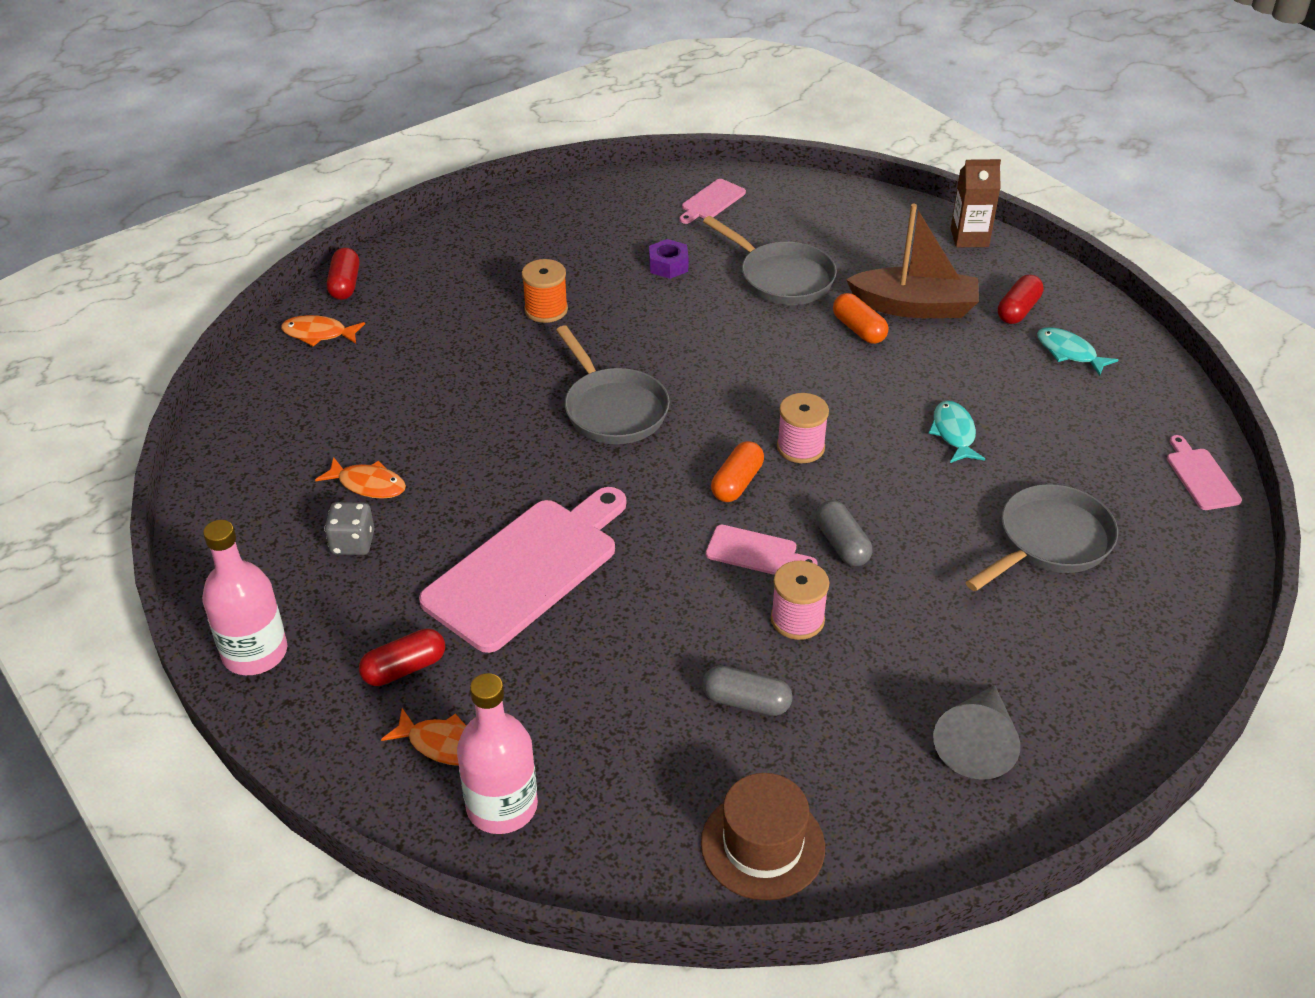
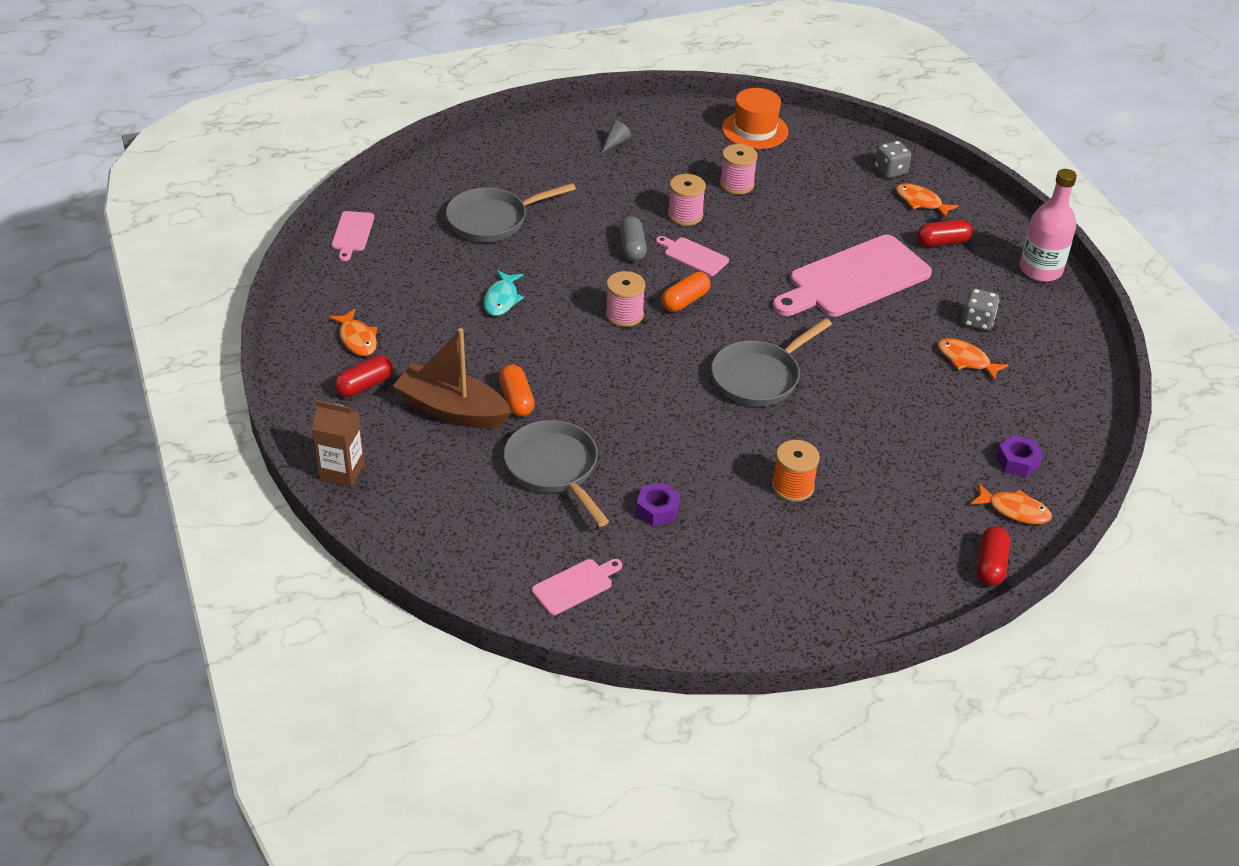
camera: 165 degrees left, 0 degrees up
(311, 380) = (1017, 462): none -> purple nut
(502, 806) = (890, 171): pink bottle -> grey dice
(613, 409) = (759, 377): grey pan -> grey pan turned 120 degrees counterclockwise
(746, 702) = (737, 184): grey capsule -> pink spool
(762, 845) = (755, 130): brown hat -> orange hat
(977, 743) = (616, 142): grey cone -> grey cone, size x0.50
(1069, 352) = (357, 339): turquoise fish -> orange fish

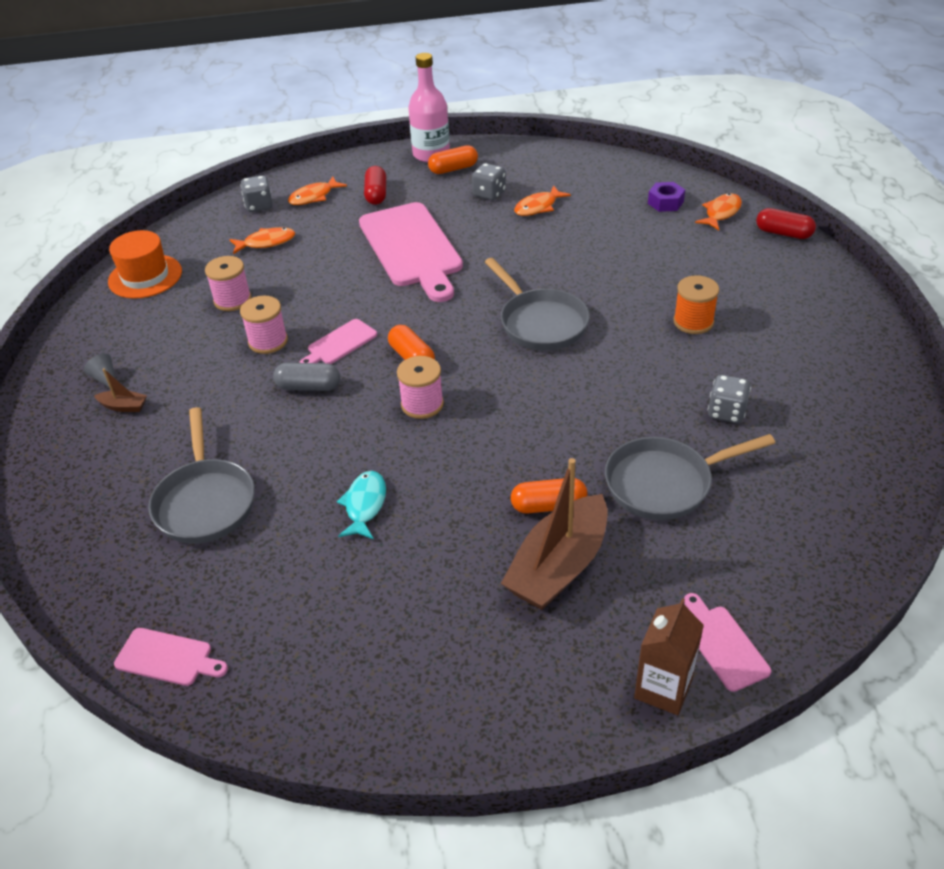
camera: 75 degrees left, 0 degrees up
(357, 339) = (403, 661): orange fish -> orange fish (266, 242)
(364, 385) = (499, 656): red capsule -> none
(502, 299) = (365, 505): turquoise fish -> turquoise fish turned 105 degrees counterclockwise
(575, 585) = (838, 482): pink cutting board -> pink cutting board (723, 644)
(586, 158) = (124, 406): none -> brown boat
(657, 510) = (726, 412): purple nut -> grey dice
(1017, 290) = (453, 169): none -> orange capsule

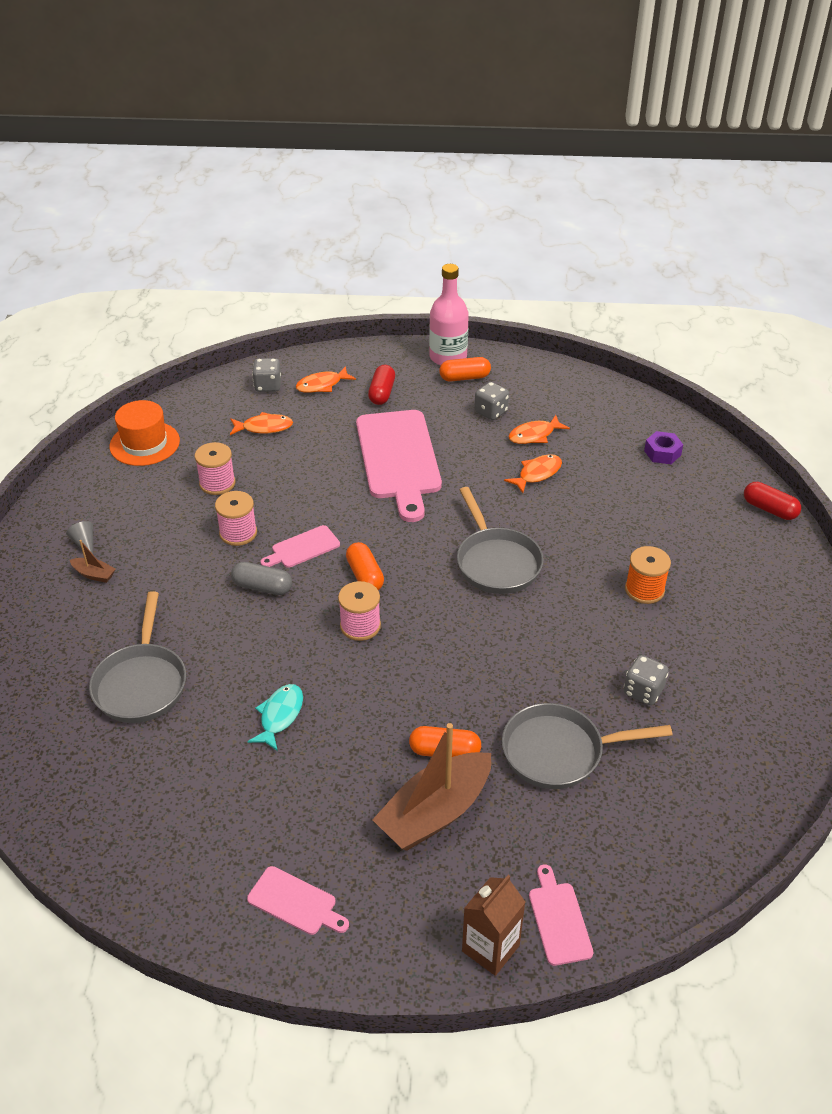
camera: 10 degrees right, 0 degrees up
(168, 658) = (74, 823): pink cutting board -> pink cutting board (295, 902)
(721, 213) = (714, 475): orange fish -> orange fish (537, 474)

